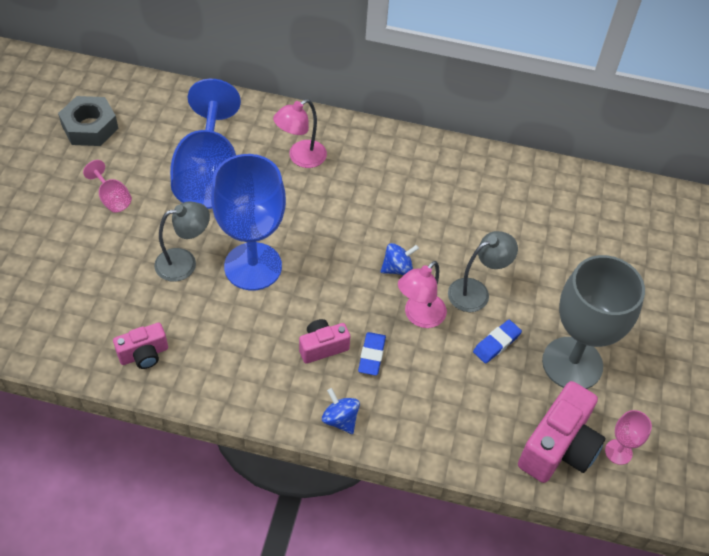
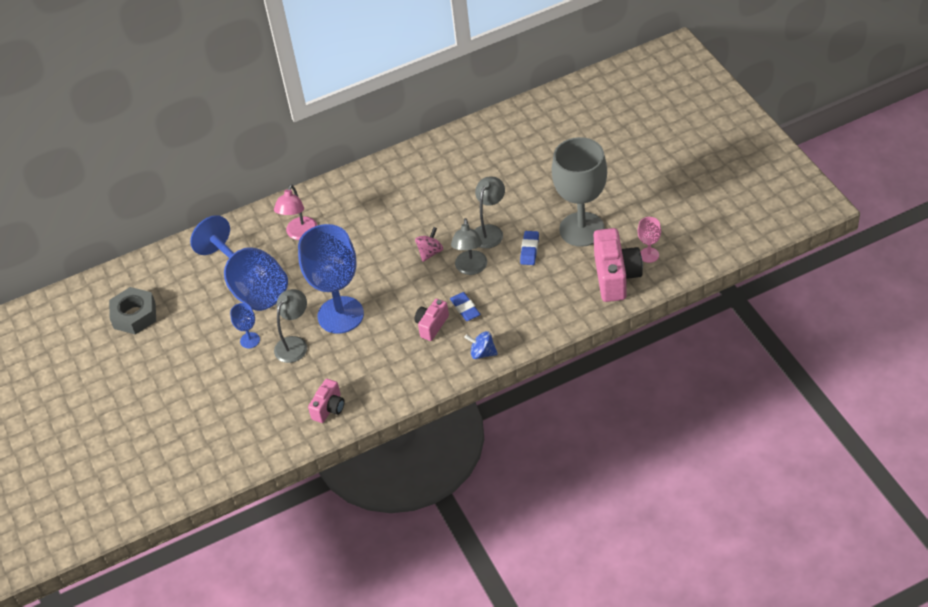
camera: 30 degrees left, 5 degrees down
(112, 198) = (203, 344): pink goblet -> none
(152, 227) = (250, 340): none -> blue goblet
(397, 268) = (430, 252): blue spinning top -> pink spinning top
(419, 316) = (471, 268): pink lamp -> grey lamp

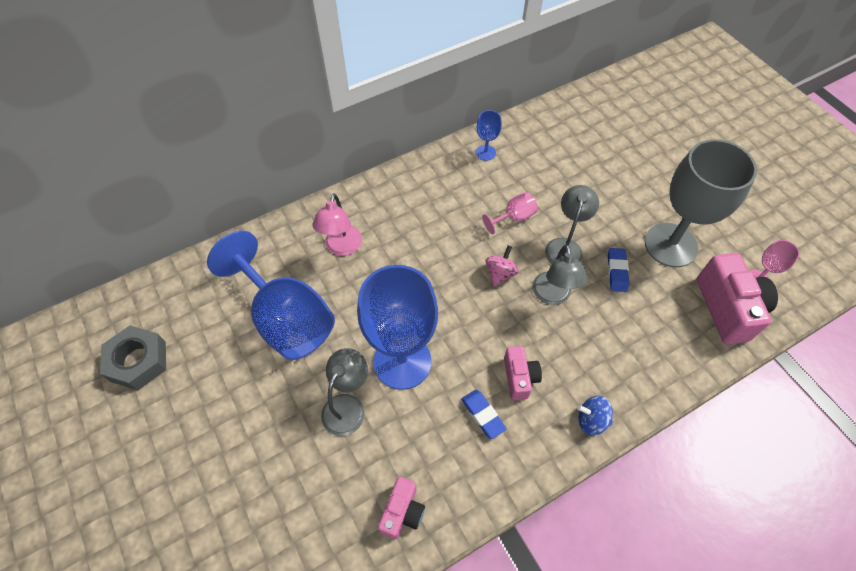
camera: 10 degrees left, 10 degrees up
(250, 340) = (288, 400): blue goblet -> blue goblet (485, 152)
(431, 325) = (519, 378): pink camera -> pink camera turned 150 degrees clockwise
(450, 209) = (514, 217): none -> pink goblet
(465, 308) = (556, 353): blue eraser -> blue eraser (483, 415)

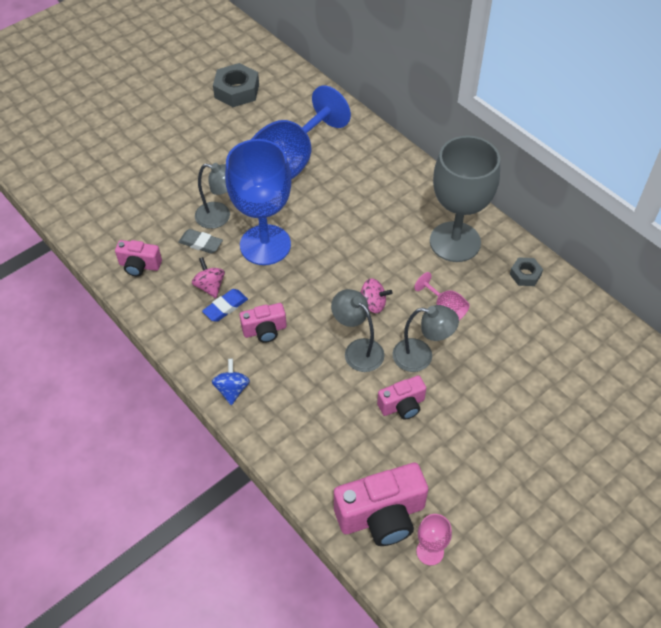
camera: 80 degrees right, 5 degrees down
(342, 247) = (369, 183): pink lamp -> none
(384, 433) = (201, 243): none -> grey eraser
(450, 429) = (210, 286): none -> pink spinning top
(485, 152) = (525, 274): blue goblet -> grey nut
(552, 296) = (358, 349): grey lamp -> grey lamp turned 60 degrees clockwise
(617, 271) = (402, 405): blue eraser -> pink camera
(670, 245) = (453, 458): grey goblet -> grey goblet (455, 242)

